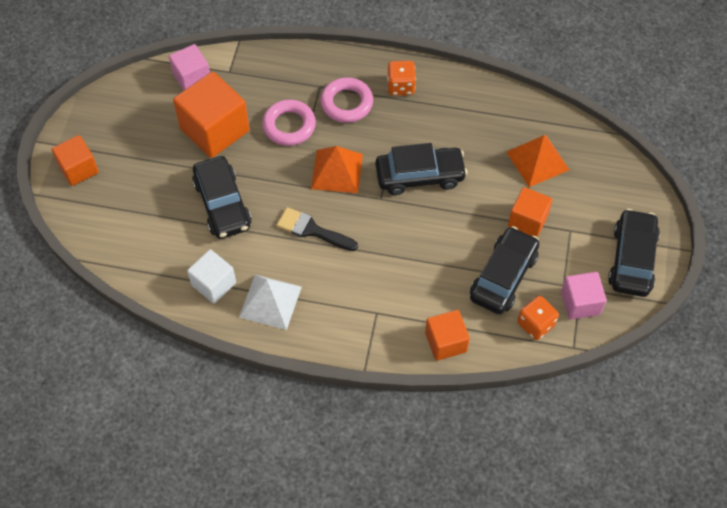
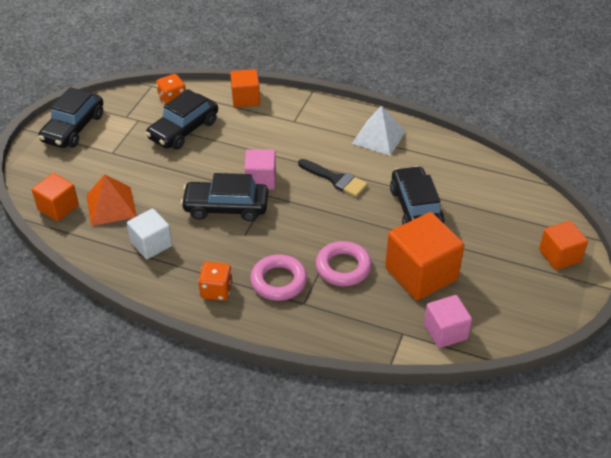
camera: 170 degrees left, 15 degrees down
(214, 284) = (425, 153): white cube -> white cube (151, 244)
(337, 171) = (303, 221): orange pyramid -> none
(527, 220) = (144, 163): orange cube -> orange cube (58, 207)
(580, 303) = (131, 108): pink cube -> pink cube (261, 180)

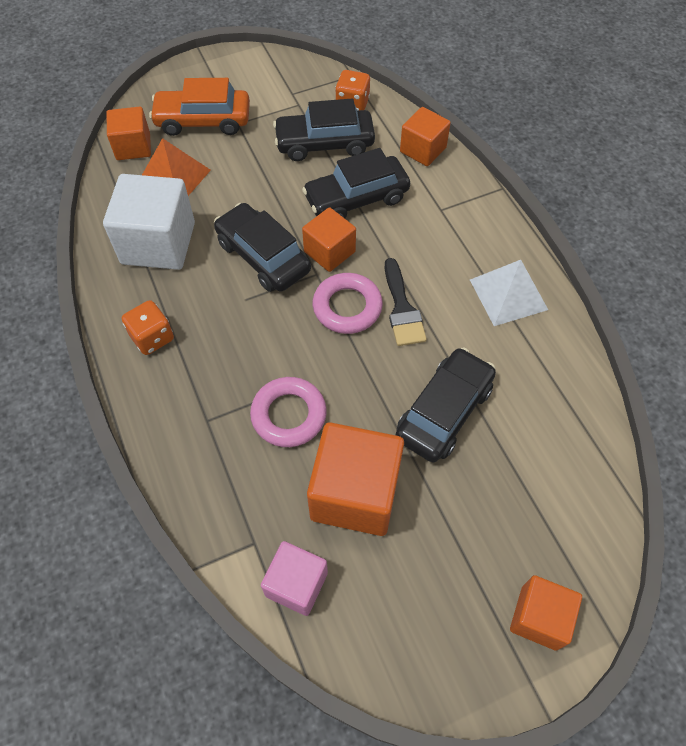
camera: 45 degrees right, 15 degrees up
(73, 128) = (236, 75): black car -> black car (356, 198)
(87, 165) = (203, 120): none -> orange car
(151, 244) = (158, 243): white cube -> white cube, size x1.68
(261, 180) = (329, 252): pink cube -> orange cube
(278, 281) = (214, 376): pink ring -> pink ring (347, 307)

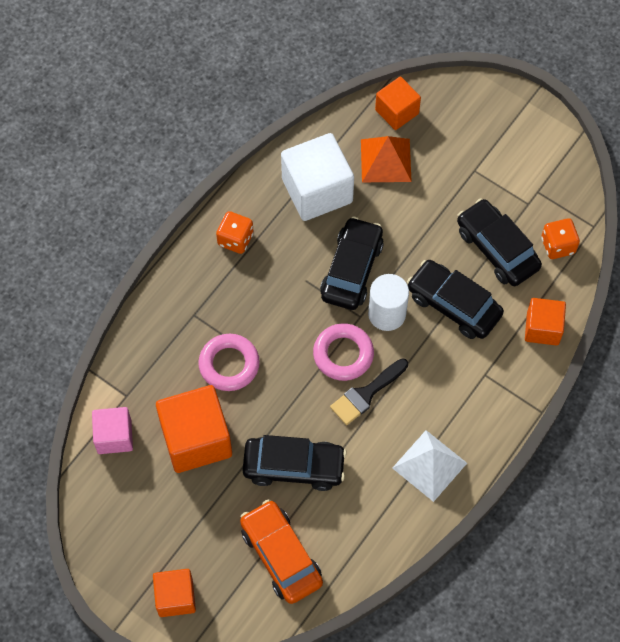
camera: 60 degrees right, 5 degrees up
(203, 120) = (459, 143): orange car -> orange car (281, 556)
(329, 252) = (387, 314): orange cube -> white cylinder

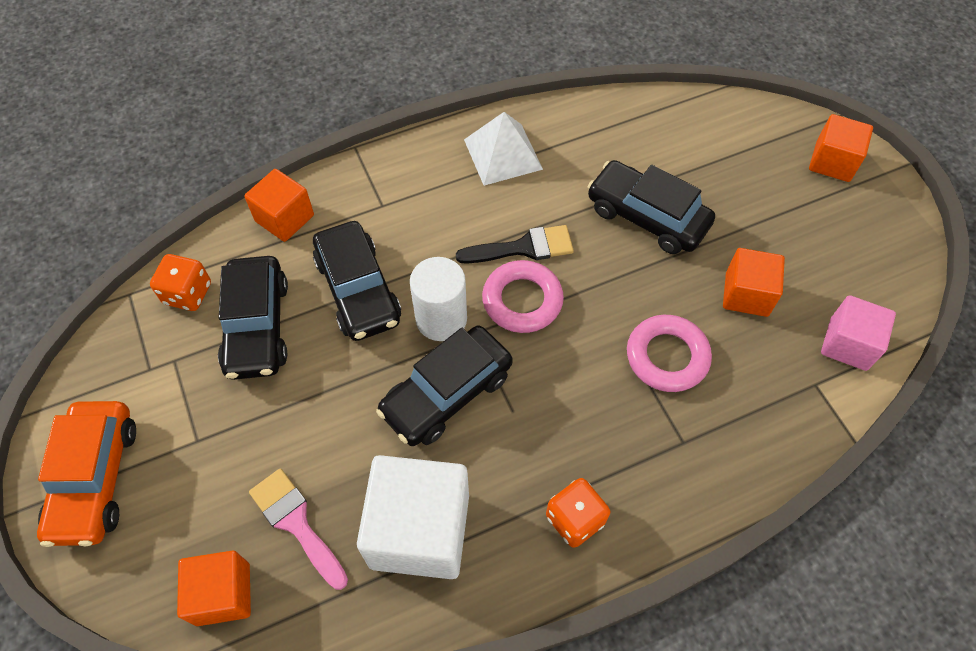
camera: 150 degrees left, 5 degrees down
(196, 439) = (746, 294): orange cube -> orange cube, size x0.60
(281, 556) = (704, 148): orange car -> orange car (95, 479)
(385, 160) = (296, 523): orange pyramid -> pink brush

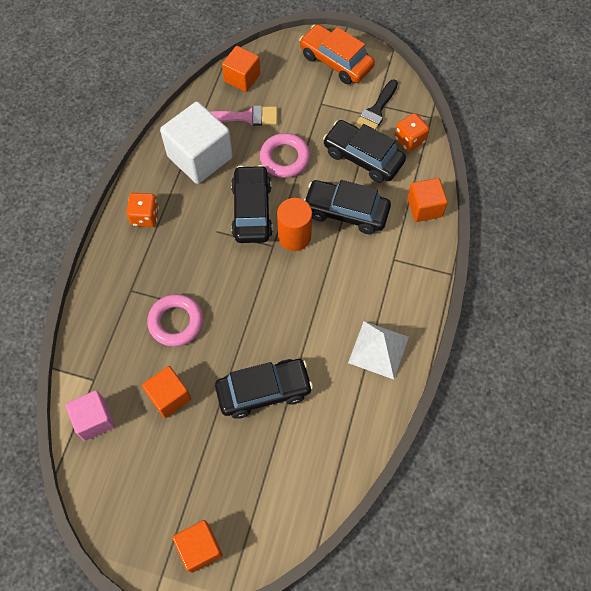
camera: 130 degrees right, 5 degrees up
(441, 319) = (294, 236): white cylinder -> orange cylinder
(522, 300) = (270, 281): pink ring -> pink ring (285, 158)
(523, 247) = (302, 308): black brush -> black brush (375, 112)

